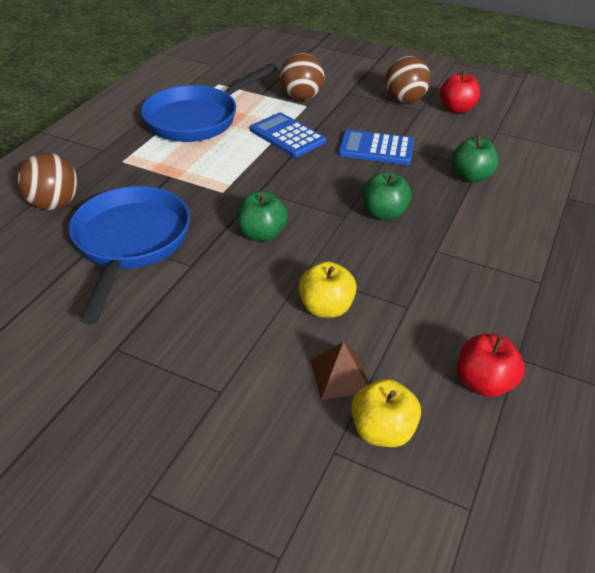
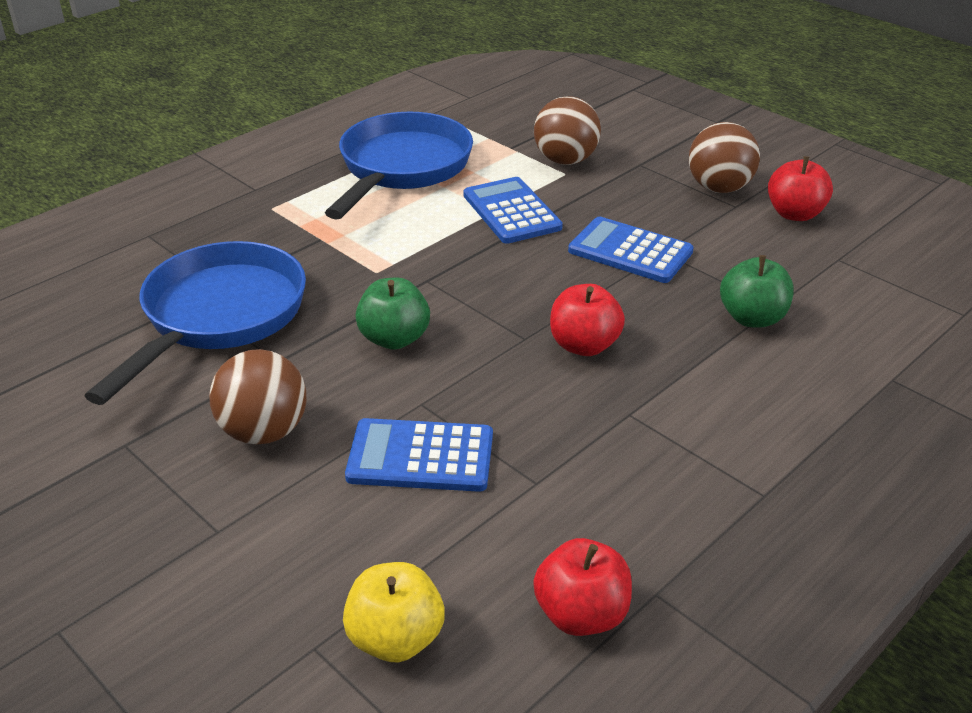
camera: 20 degrees right, 5 degrees down
(55, 204) = (157, 248): brown ball -> brown ball (264, 432)
(197, 119) = (402, 168): blue pan -> blue pan turned 135 degrees clockwise
(326, 308) = (420, 457): yellow apple -> blue calculator
(340, 376) = (383, 551): brown pyramid -> none
(384, 213) = (584, 345): green apple -> red apple

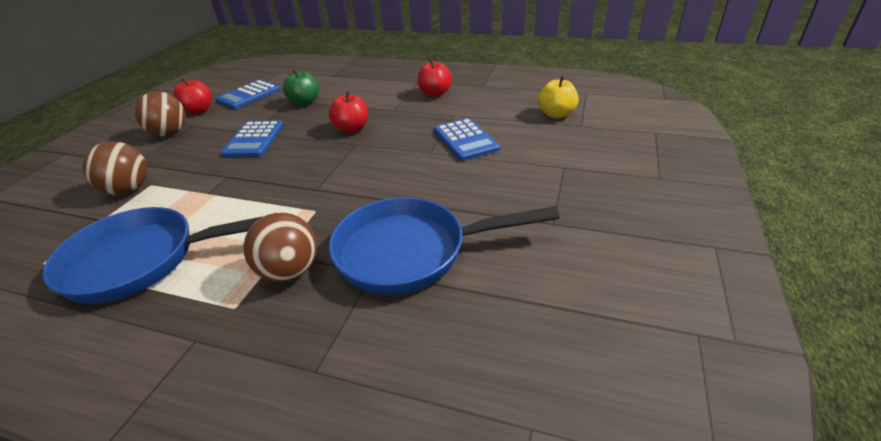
camera: 115 degrees left, 0 degrees up
(264, 432) = (494, 183): brown ball -> brown ball (290, 271)
(394, 339) = (384, 177): green apple -> none
(511, 211) = (214, 187): blue calculator -> blue calculator (249, 95)
(581, 614) = (505, 92): red apple -> red apple (435, 94)

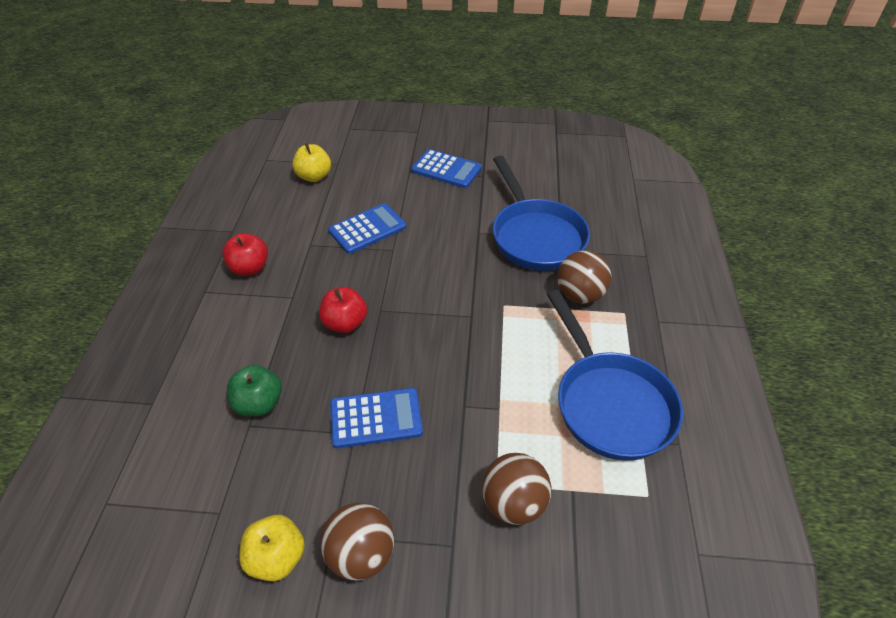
camera: 105 degrees left, 10 degrees up
(199, 111) = (277, 558): red apple -> yellow apple
(249, 95) = (217, 503): blue calculator -> blue calculator (446, 169)

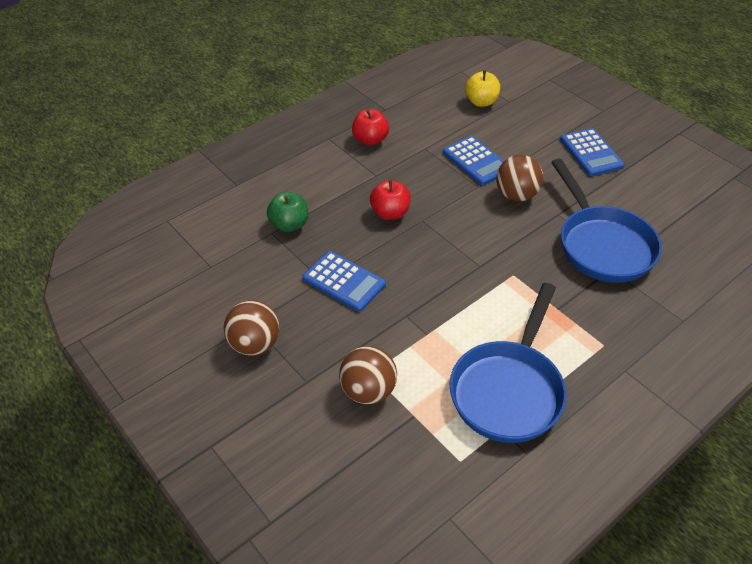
camera: 45 degrees right, 0 degrees up
(277, 558) = (213, 310): yellow apple -> none
(367, 229) = (476, 161): blue calculator -> blue calculator turned 45 degrees clockwise
(535, 236) = (602, 245): blue pan -> blue pan turned 45 degrees counterclockwise
(579, 295) = (583, 308): brown ball -> brown ball (516, 195)

